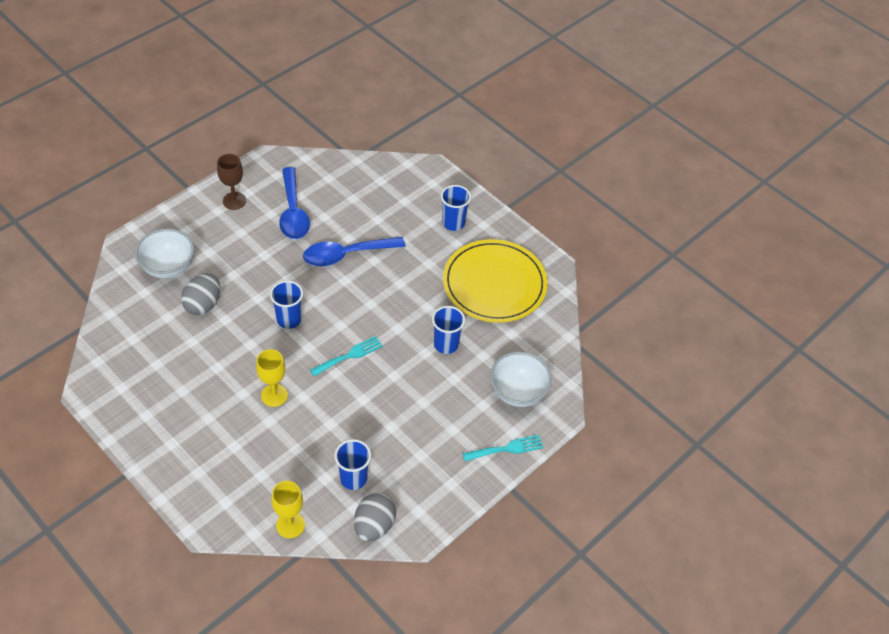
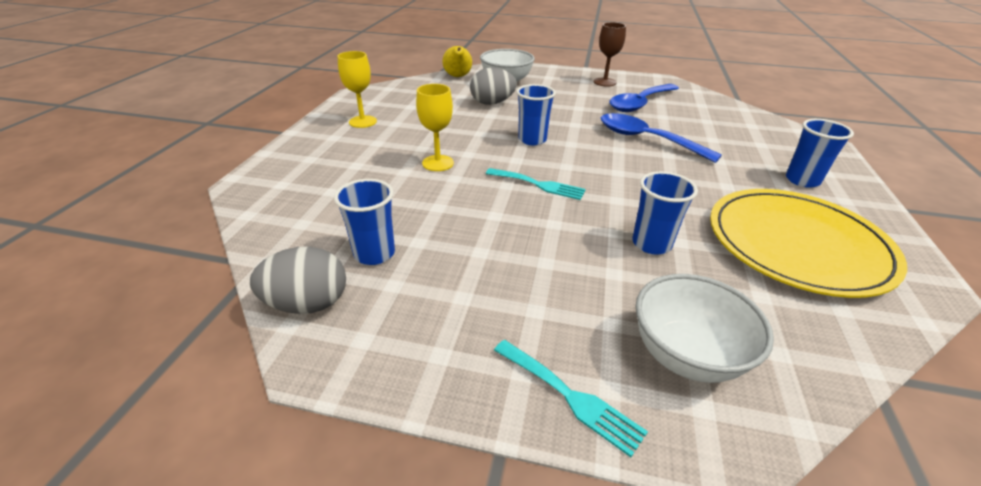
camera: 60 degrees right, 15 degrees down
(120, 294) = (458, 77): none -> yellow pear
(290, 525) = (272, 234): yellow goblet -> yellow goblet (362, 122)

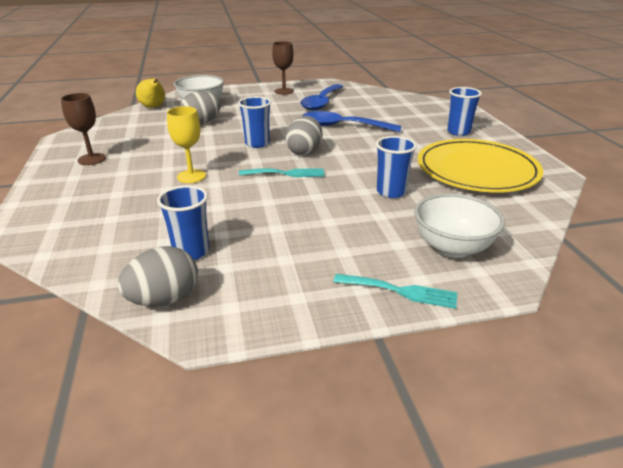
camera: 25 degrees left, 5 degrees down
(362, 122) = (92, 159): yellow goblet -> brown goblet
(578, 162) = (304, 152): none -> grey egg

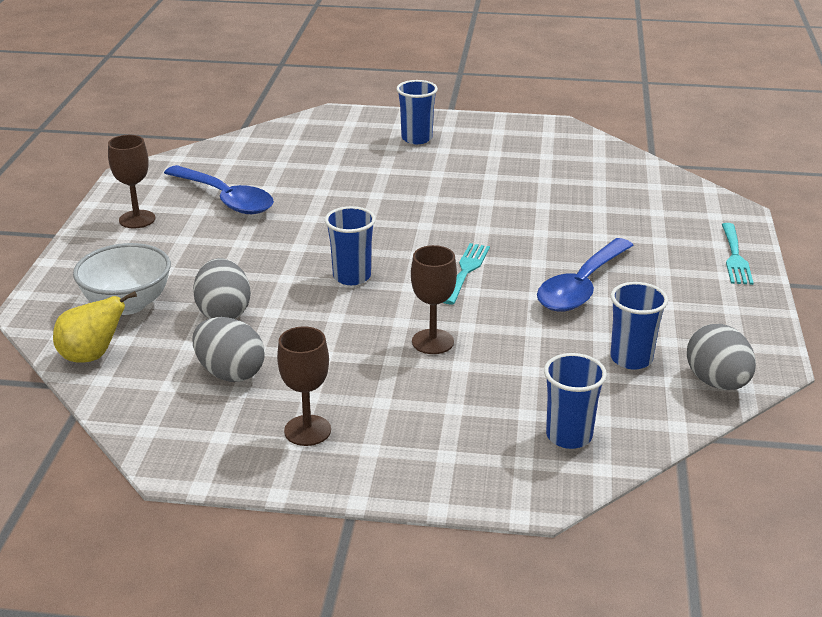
camera: 70 degrees left, 0 degrees up
(191, 176) = (432, 342): yellow goblet -> brown goblet
(304, 152) = (407, 247): grey egg -> grey egg (230, 373)
(343, 126) = (339, 203): blue spoon -> blue spoon (581, 287)
(391, 192) = (551, 217): blue cup -> blue cup (569, 436)
(400, 291) = (735, 257): turquoise fork -> turquoise fork turned 150 degrees clockwise
(452, 248) = (675, 216): white bowl -> none
(477, 170) = (526, 159): yellow plate -> none

